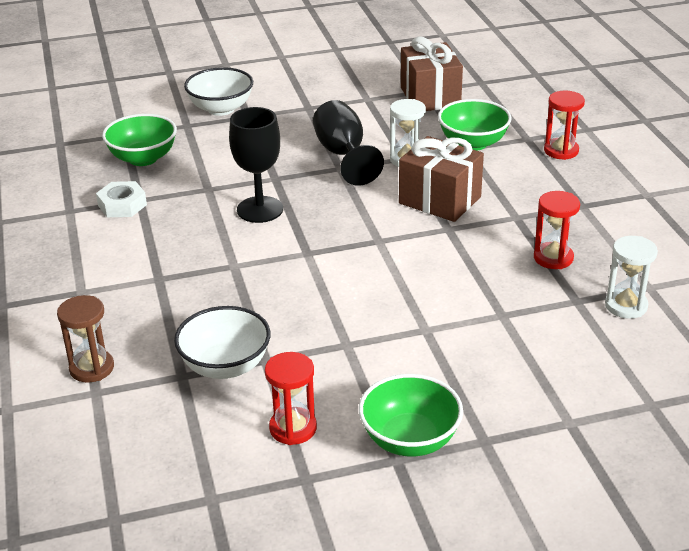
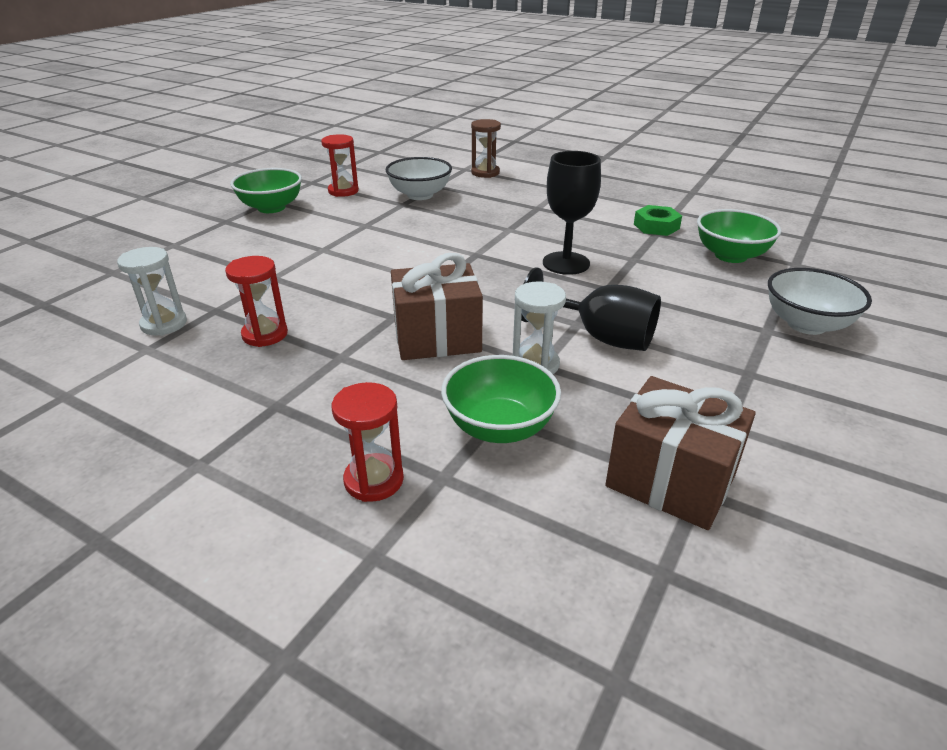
camera: 135 degrees right, 0 degrees up
(122, 205) = (656, 226): white nut -> green nut

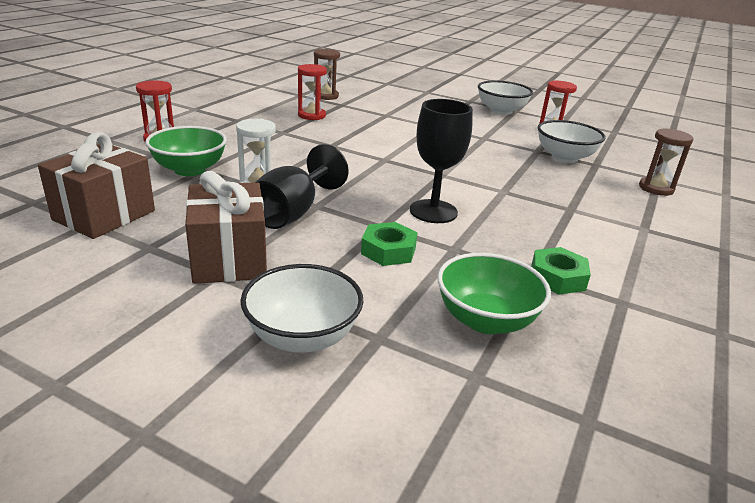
camera: 85 degrees right, 5 degrees down
(164, 324) = (326, 96): white hourglass -> brown hourglass
(271, 208) = (501, 111): green bowl -> white bowl
(437, 338) = (301, 157): brown gift -> brown gift (229, 259)
(653, 287) = (388, 251): none -> green nut

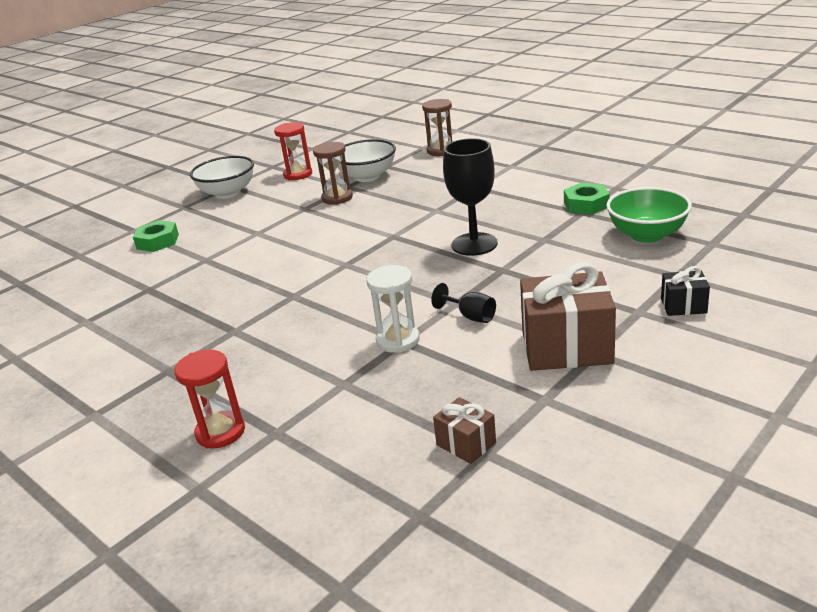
camera: 70 degrees left, 0 degrees up
(104, 215) = (466, 444): brown gift -> brown gift, size x0.50
(189, 170) = (341, 394): green bowl -> none
(292, 213) = (470, 316): black goblet -> black goblet, size x0.51
(302, 337) = (683, 306): white bowl -> black gift
(311, 115) = (180, 310): red hourglass -> none
(326, 96) = (104, 301): brown hourglass -> brown hourglass (337, 198)
(388, 251) = (548, 268): green nut -> green nut (158, 241)

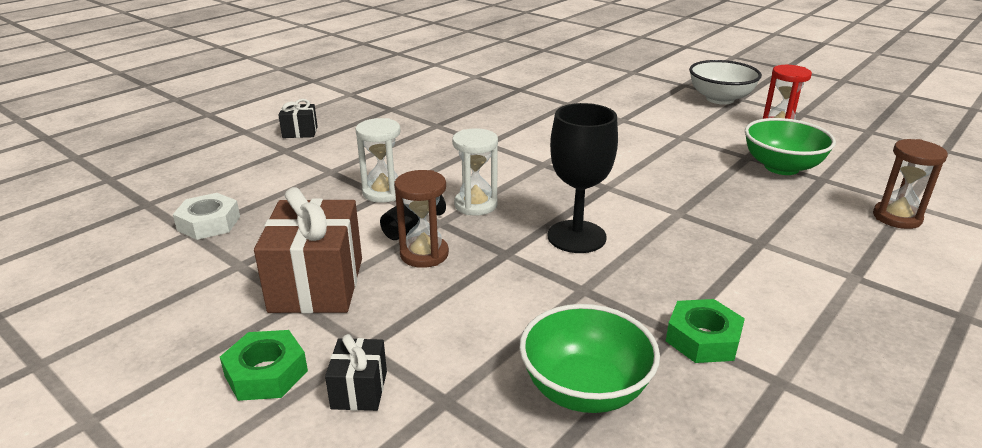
camera: 85 degrees right, 0 degrees up
(158, 241) = (608, 83): green nut -> green nut (266, 373)
(220, 432) = (300, 132): red hourglass -> black gift
(337, 198) = (712, 152): brown hourglass -> brown hourglass (424, 254)
(367, 176) = (781, 167): white bowl -> green bowl
(424, 289) = (476, 205): none -> white hourglass
(466, 444) = (209, 223): brown gift -> white nut

